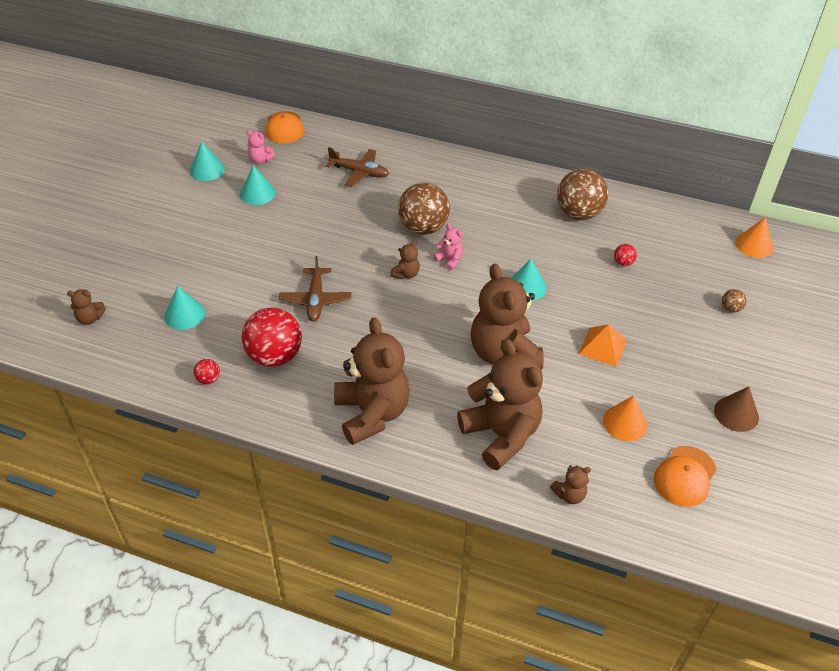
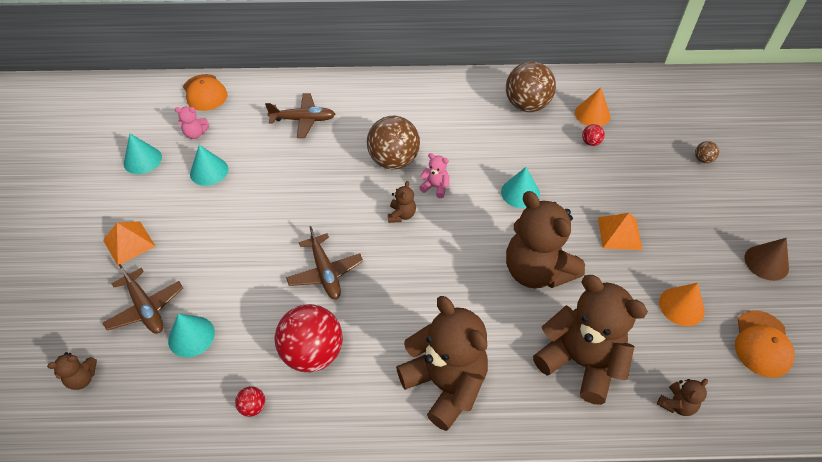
camera: 20 degrees left, 5 degrees up
(159, 283) = (146, 308): none -> brown plane
(167, 231) = (129, 243): none -> orange pyramid
(754, 245) = (686, 93): orange cone -> orange cone (592, 114)

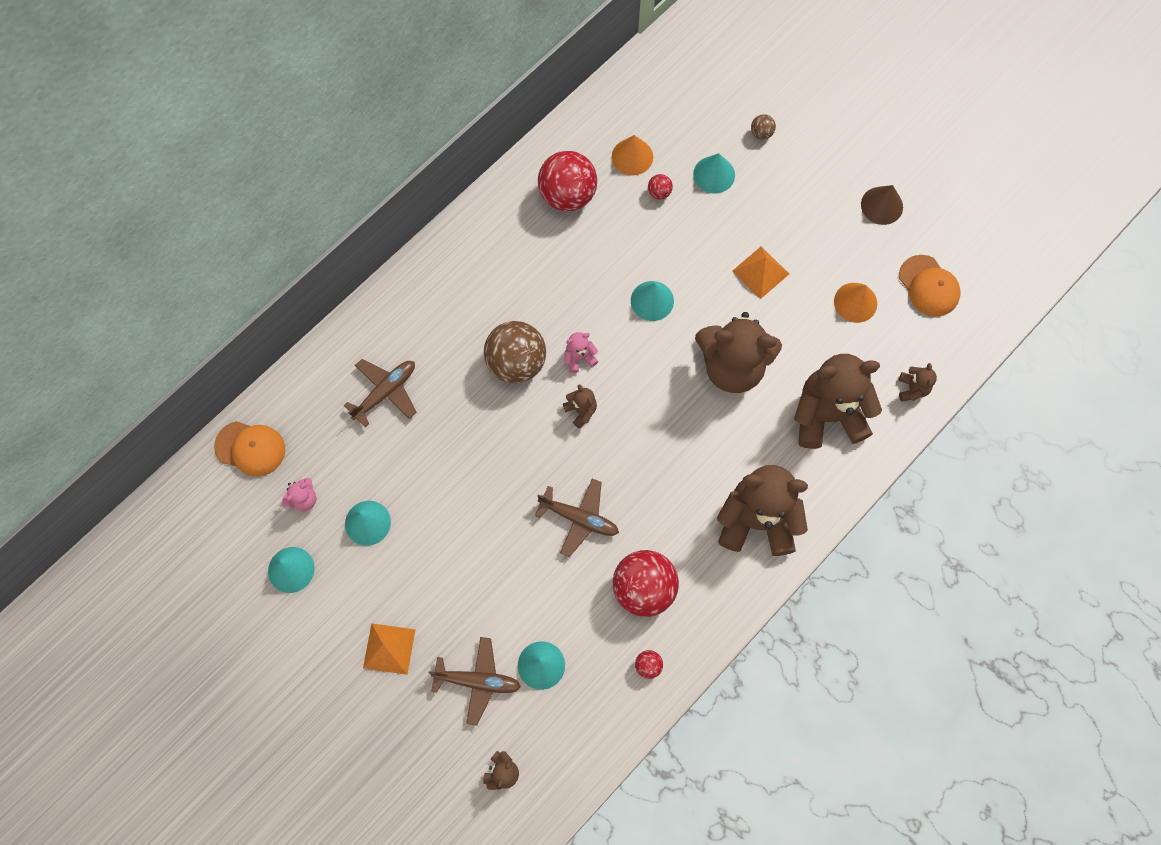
camera: 45 degrees left, 20 degrees up
(527, 105) = (567, 195): brown ball -> red ball
(642, 158) = (714, 174): none -> turquoise cone

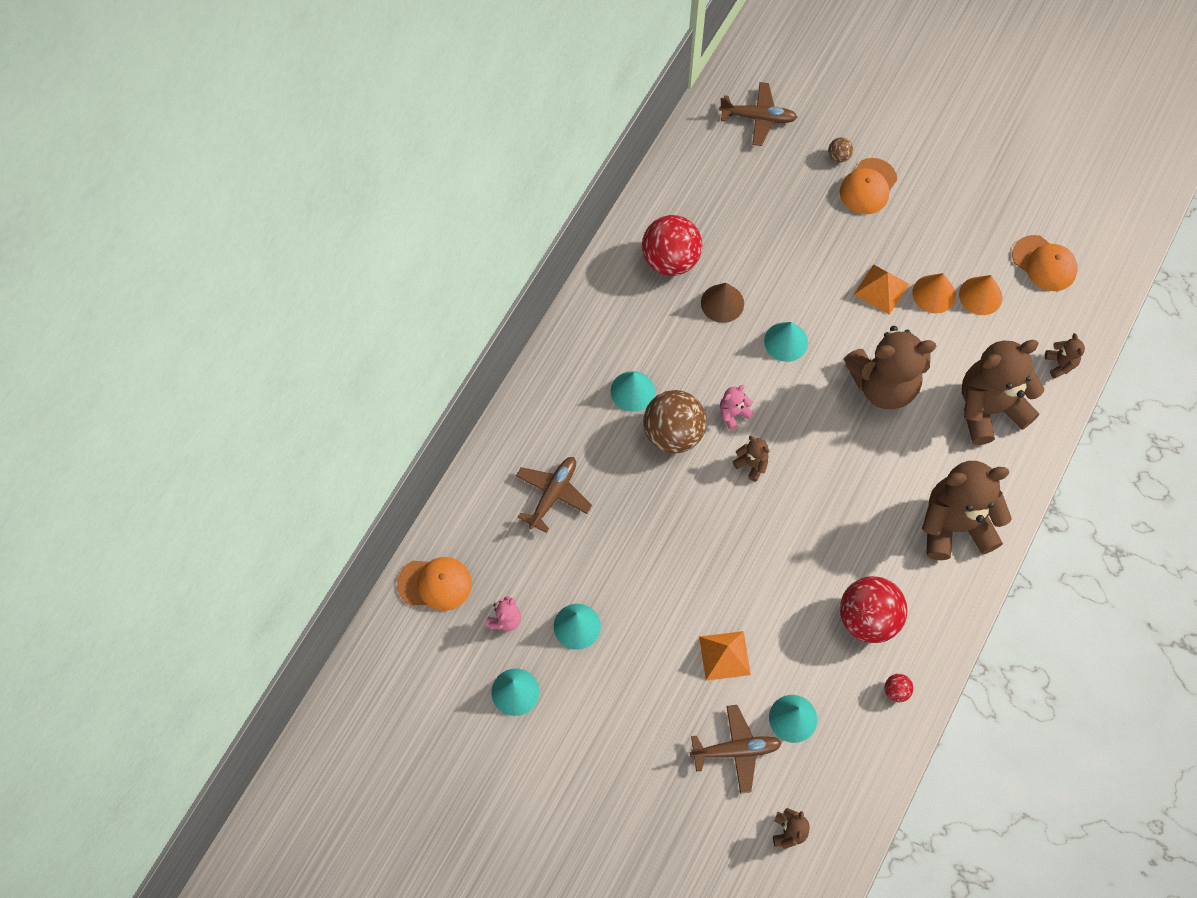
camera: 15 degrees left, 5 degrees down
(389, 648) = (638, 742): orange pyramid -> orange pyramid (724, 655)
(579, 518) = (784, 568): brown plane -> brown plane (758, 118)
(632, 156) = (721, 208): orange cone -> orange cone (934, 294)
(659, 192) = (759, 236): red ball -> none
(714, 174) = (806, 206): turquoise cone -> turquoise cone (632, 391)
(780, 169) = (868, 186): none -> orange cap
(882, 205) = (975, 198): brown cone -> brown cone (722, 303)

